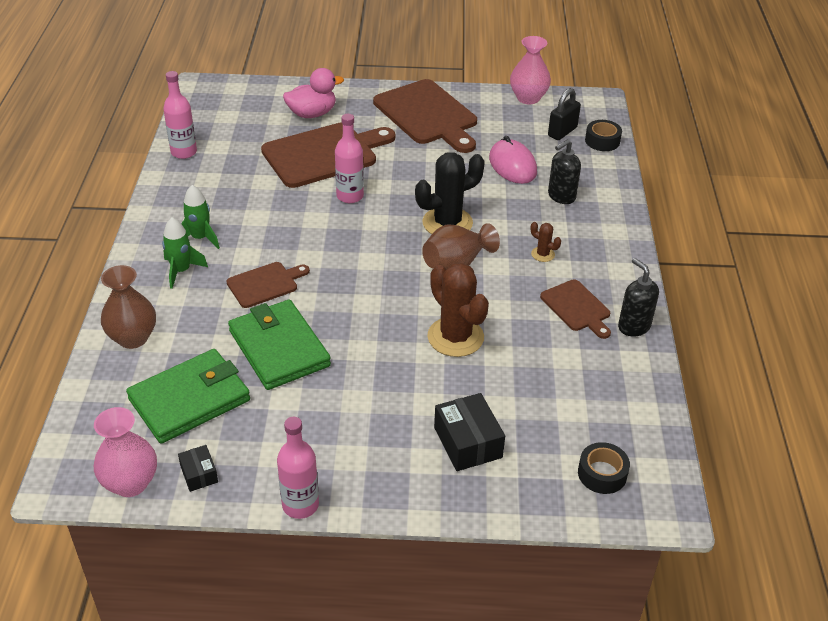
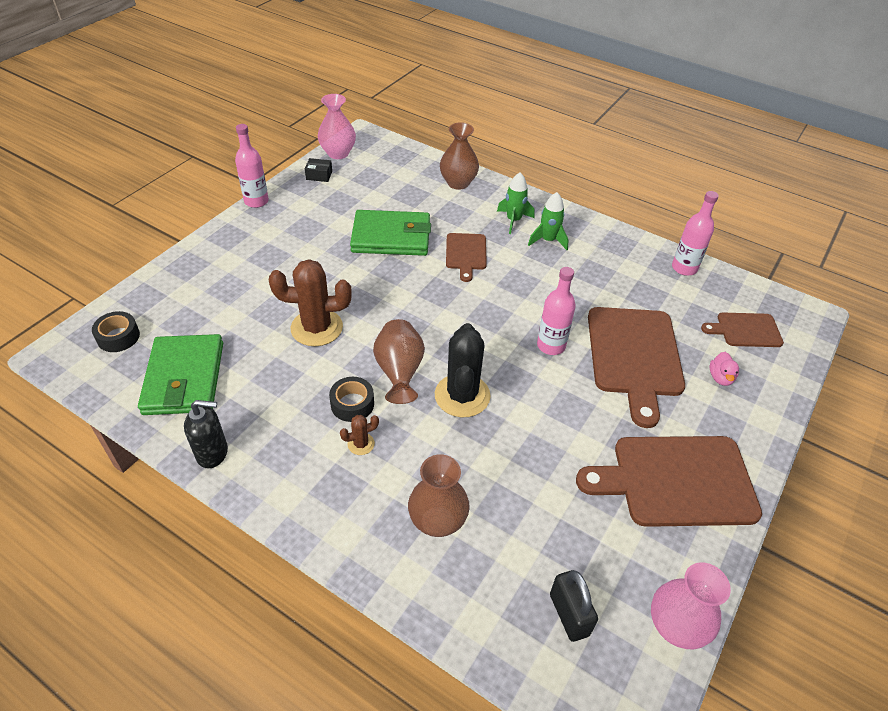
camera: 120 degrees right, 5 degrees up
(190, 399) = (380, 188): green wallet -> green wallet (184, 378)
(312, 114) = (720, 378): pink duck -> pink duck, size x0.56
(468, 442) = (219, 286): black box -> none
(512, 165) = (525, 509): pink mouse -> none
(561, 196) = (437, 521): black soap dispenser -> brown vase
(577, 307) = (273, 425): brown cutting board -> brown cutting board (745, 330)
(602, 141) = (521, 654): black tape -> black tape (352, 404)

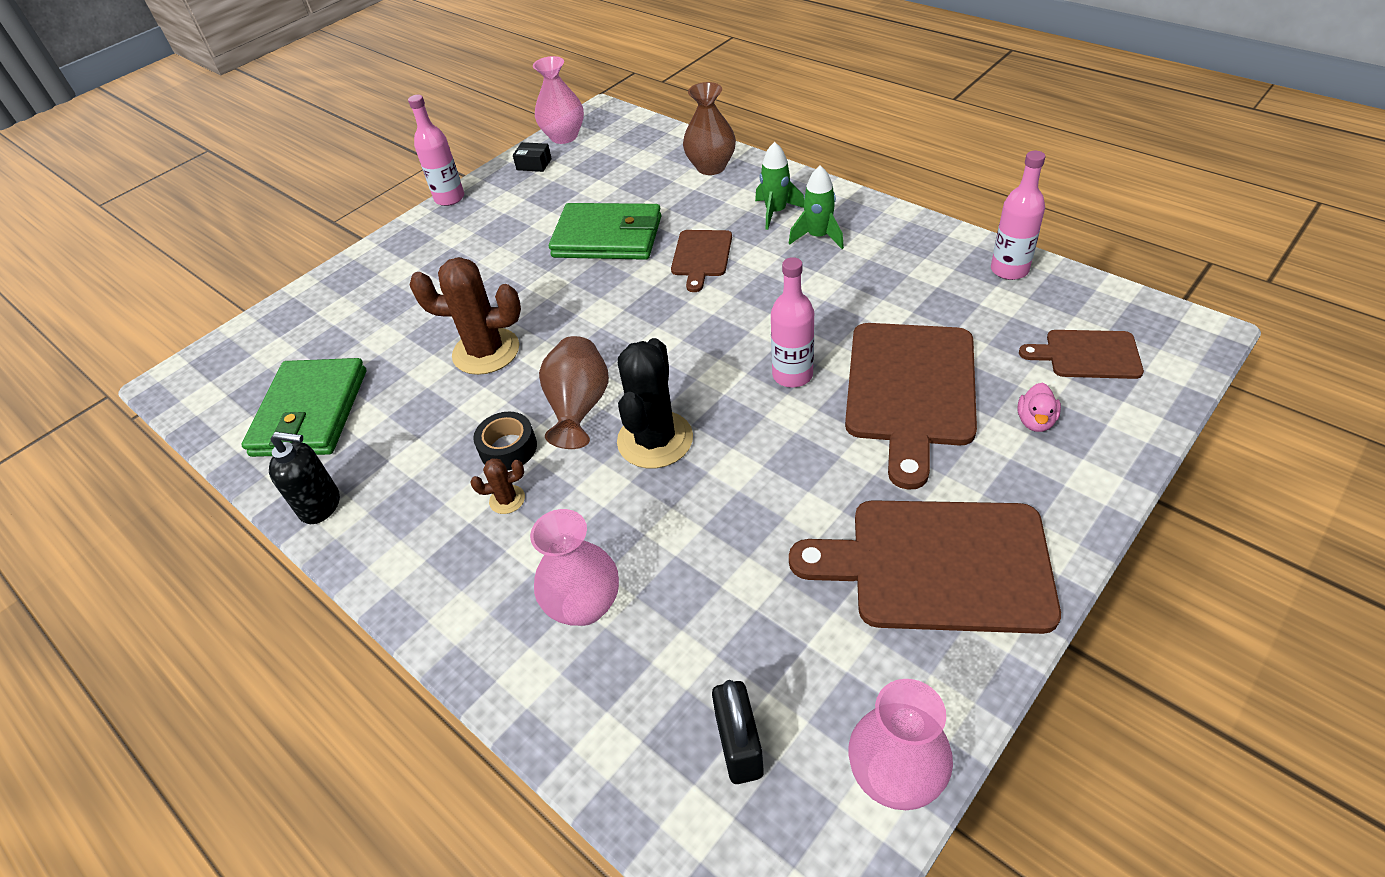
camera: 15 degrees right, 0 degrees up
(118, 337) = (247, 362): black tape -> none
(437, 521) = (584, 605): brown vase -> pink vase

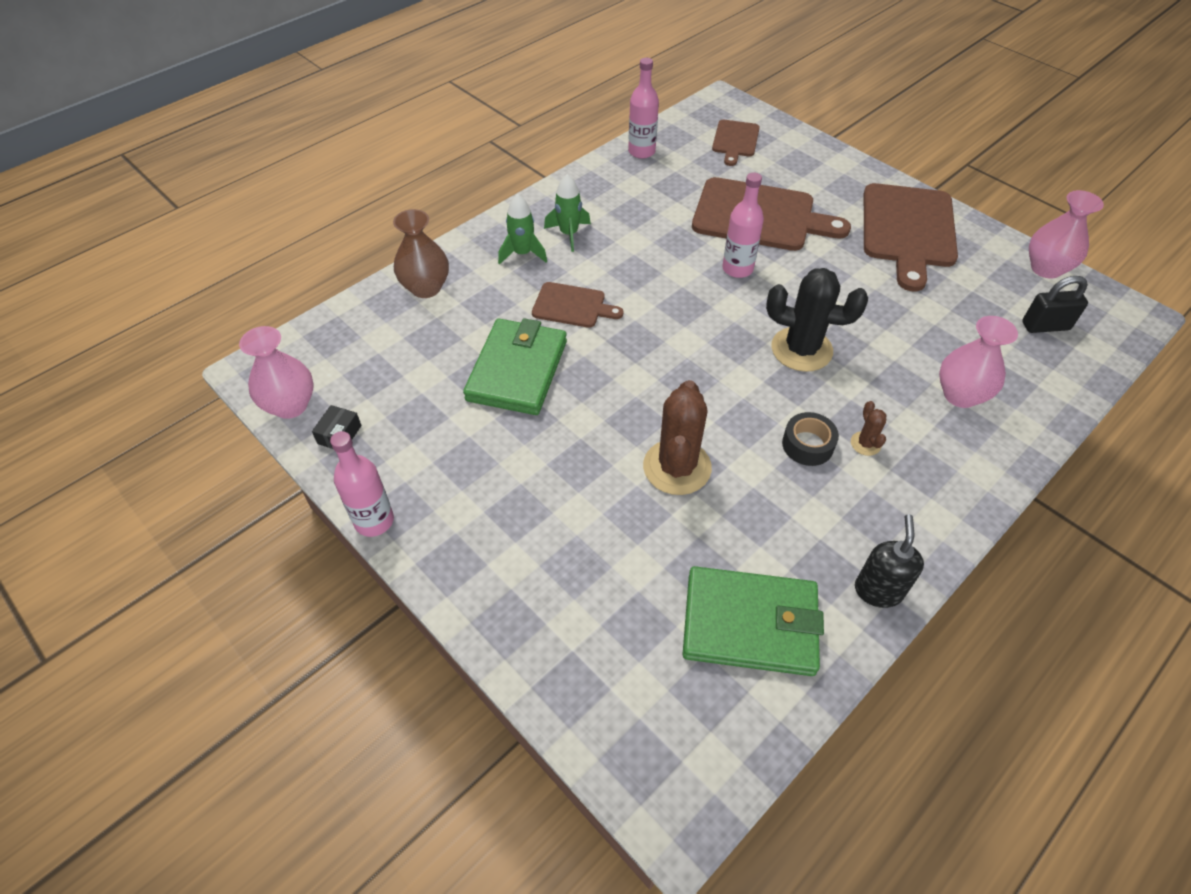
camera: 90 degrees left, 5 degrees up
(579, 408) = (762, 396): brown vase -> none
(1035, 421) = (792, 172): pink duck -> none

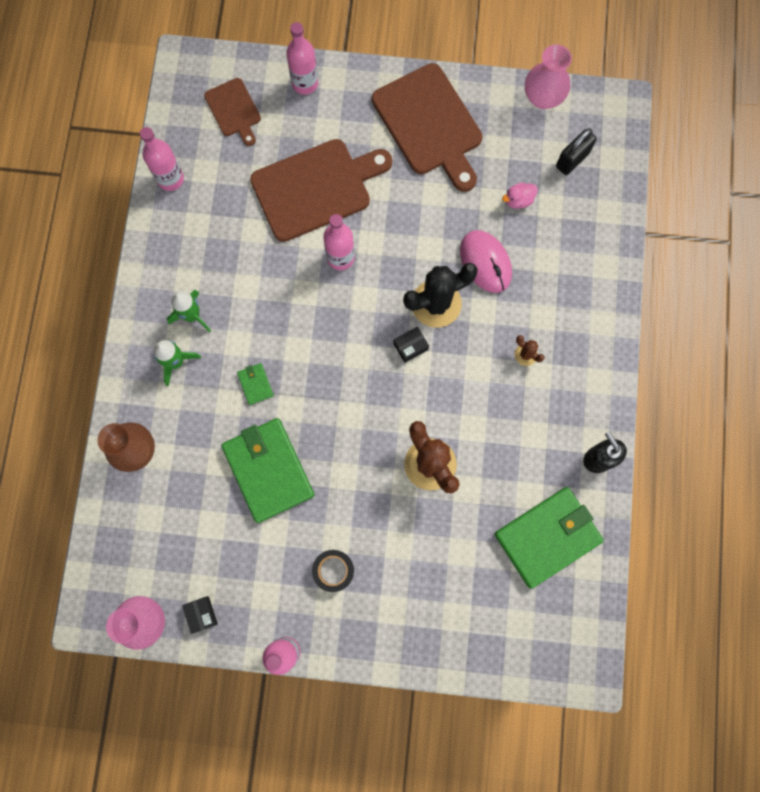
camera: 40 degrees left, 25 degrees up
(572, 306) = (255, 384): brown cutting board -> green wallet
(745, 365) = (410, 346): none -> black box
(807, 445) = (493, 383): black tape -> black tape (333, 570)
(812, 154) = (305, 83): none -> pink bottle
(882, 349) = (485, 262): none -> pink mouse
(958, 324) = (518, 200): none -> pink duck
(960, 395) = (556, 267): pink vase -> none

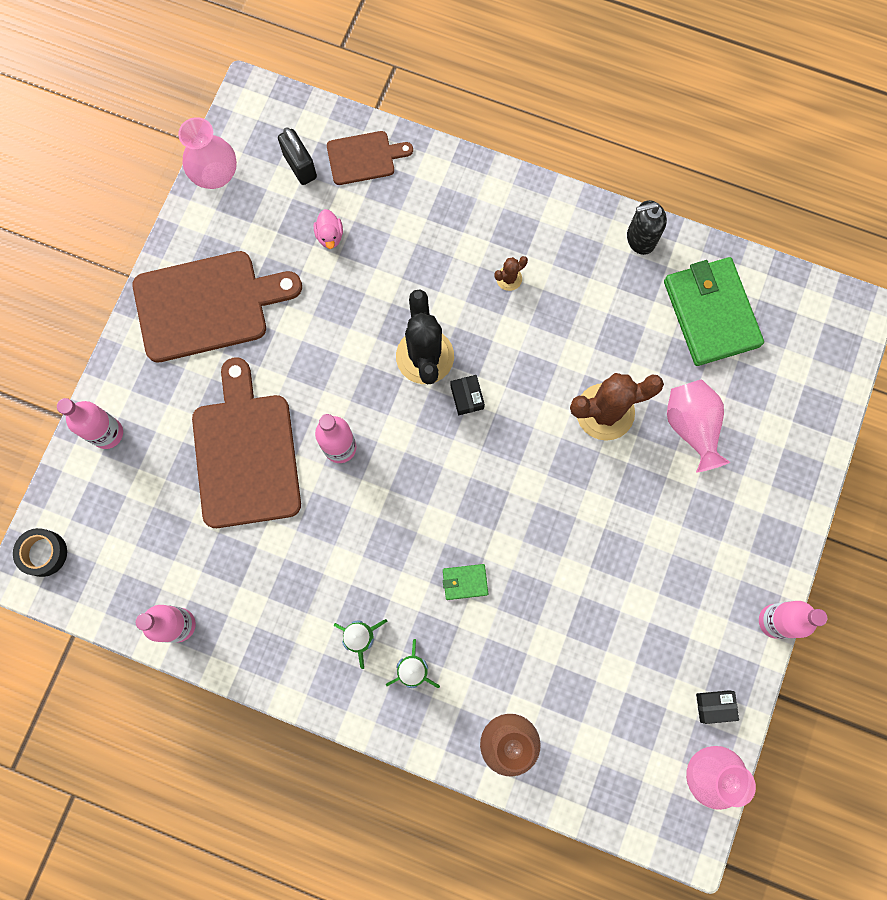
camera: 75 degrees left, 0 degrees up
(234, 110) = (113, 526): brown cutting board -> brown cutting board (364, 157)
(268, 470) = (569, 591): green wallet -> none
(333, 570) = (697, 546): black tape -> black tape (44, 553)
(438, 542) = (691, 427): none -> pink vase
(485, 262) = (392, 291): pink mouse -> none

